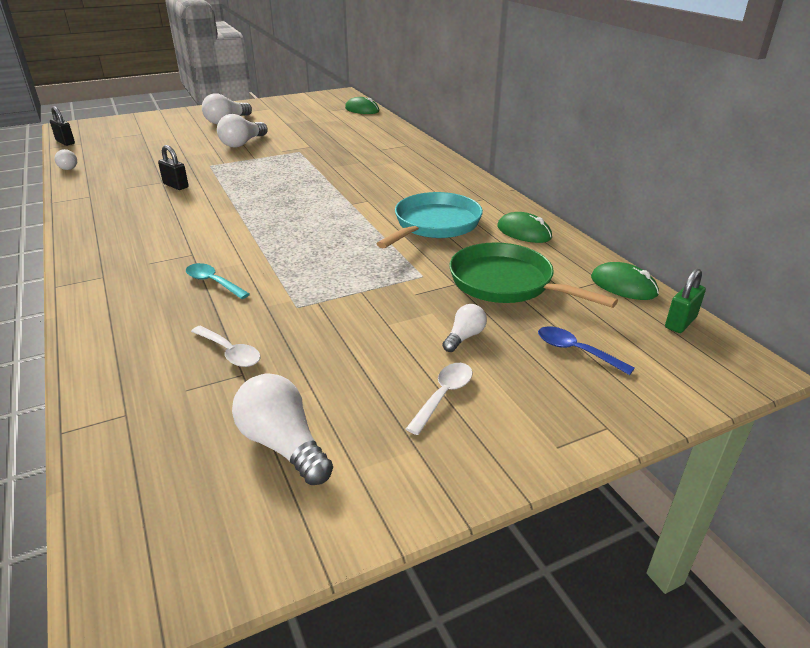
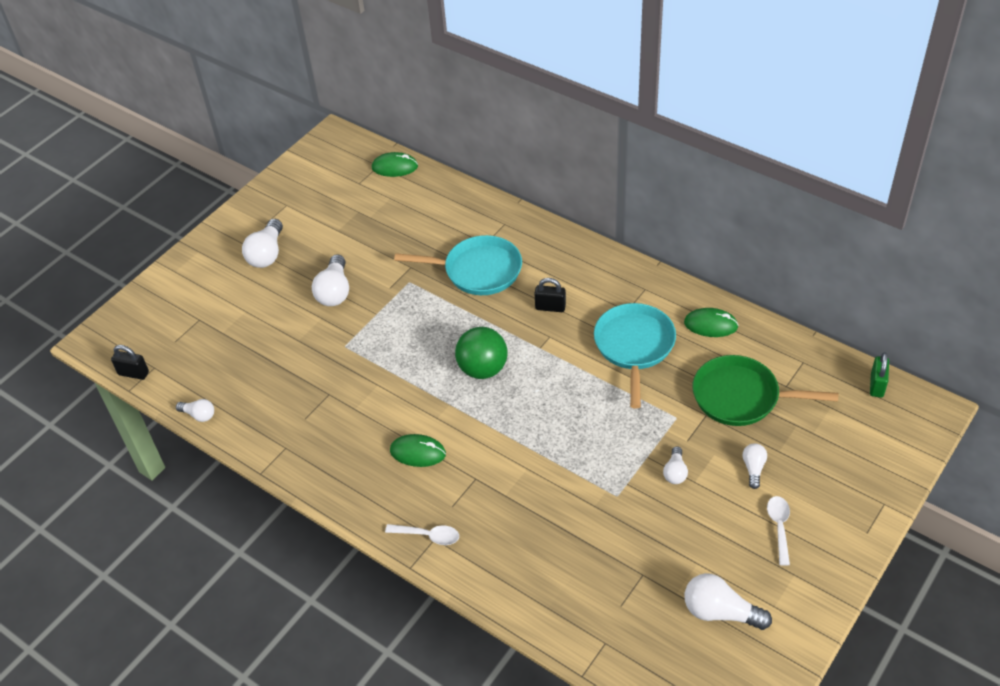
camera: 25 degrees left, 15 degrees up
(176, 186) = (350, 394): black padlock -> black padlock (550, 307)
(213, 282) = (529, 501): turquoise spoon -> none
(230, 352) = (615, 561): white spoon -> white spoon (428, 536)
(290, 201) = (483, 369): none -> green ball
(356, 159) = (478, 270): none -> turquoise pan
(375, 311) = (675, 472): none -> white light bulb
(576, 351) = (830, 446): blue spoon -> none
(623, 286) = (821, 361): green mouse -> green mouse (418, 452)

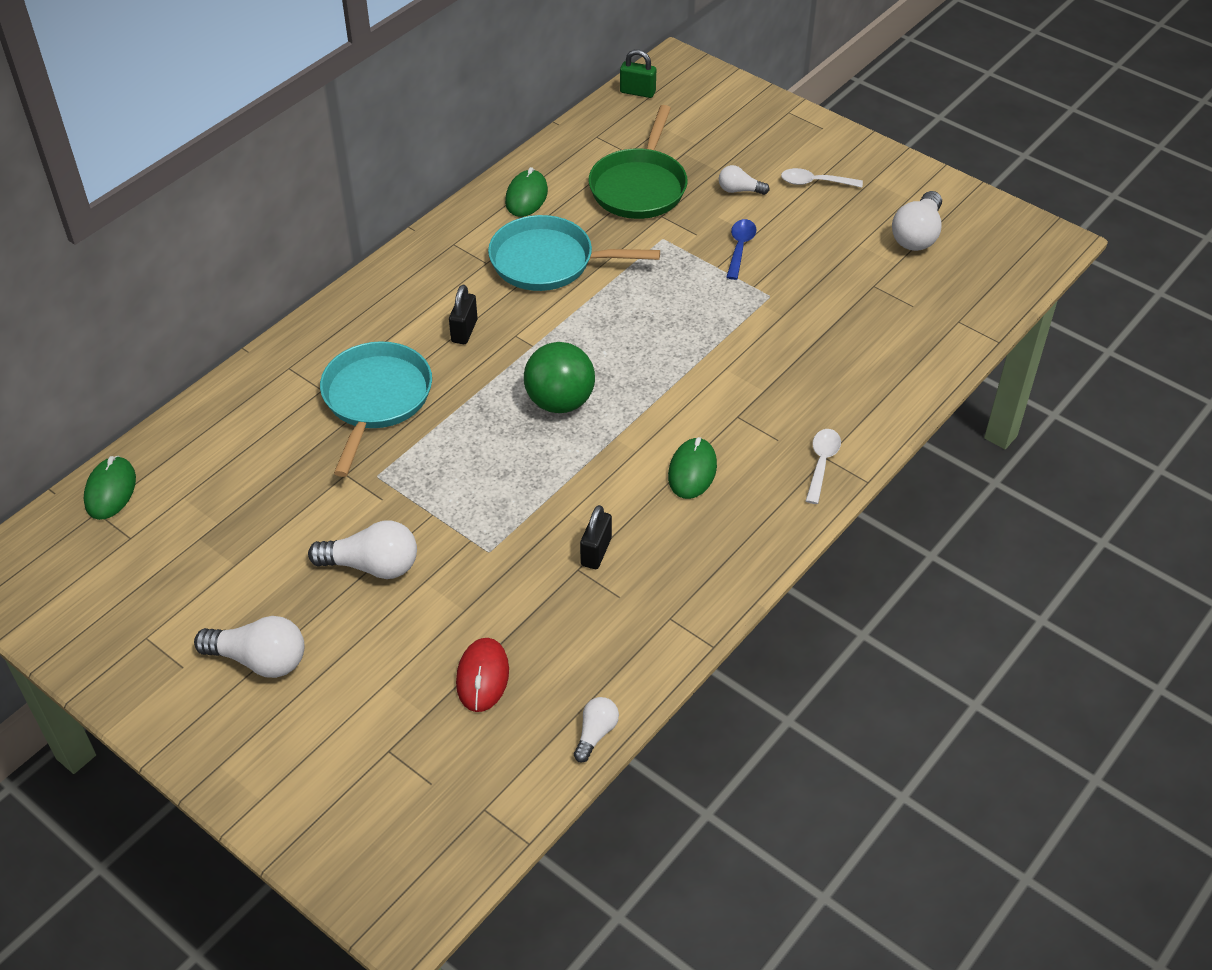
camera: 90 degrees left, 0 degrees up
(133, 373) = (492, 839): black padlock -> black padlock (596, 552)
(246, 355) = (482, 677): none -> red mouse
(675, 472) = (740, 248): white light bulb -> blue spoon

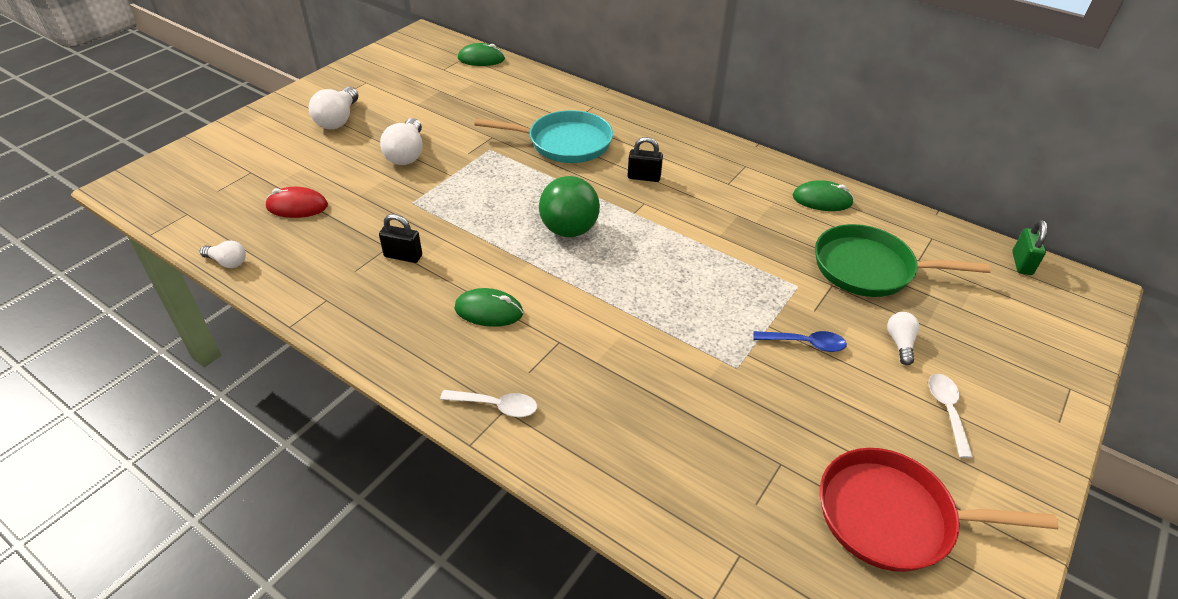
camera: 85 degrees right, 5 degrees down
(548, 262) = (740, 216): turquoise pan -> none
(917, 235) = (893, 517): white light bulb -> red pan

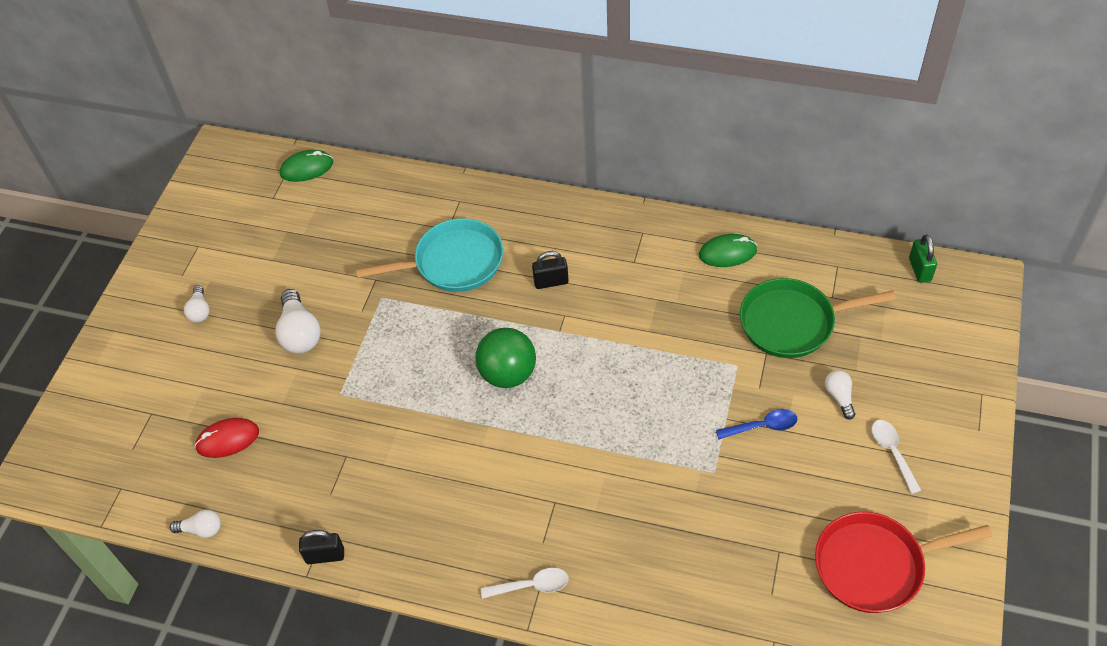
camera: 15 degrees left, 10 degrees up
(338, 119) = (200, 311): white light bulb -> white light bulb, size x0.58
(403, 256) = (367, 461): black padlock -> black padlock (325, 556)
(489, 311) = (478, 493): green mouse -> none

